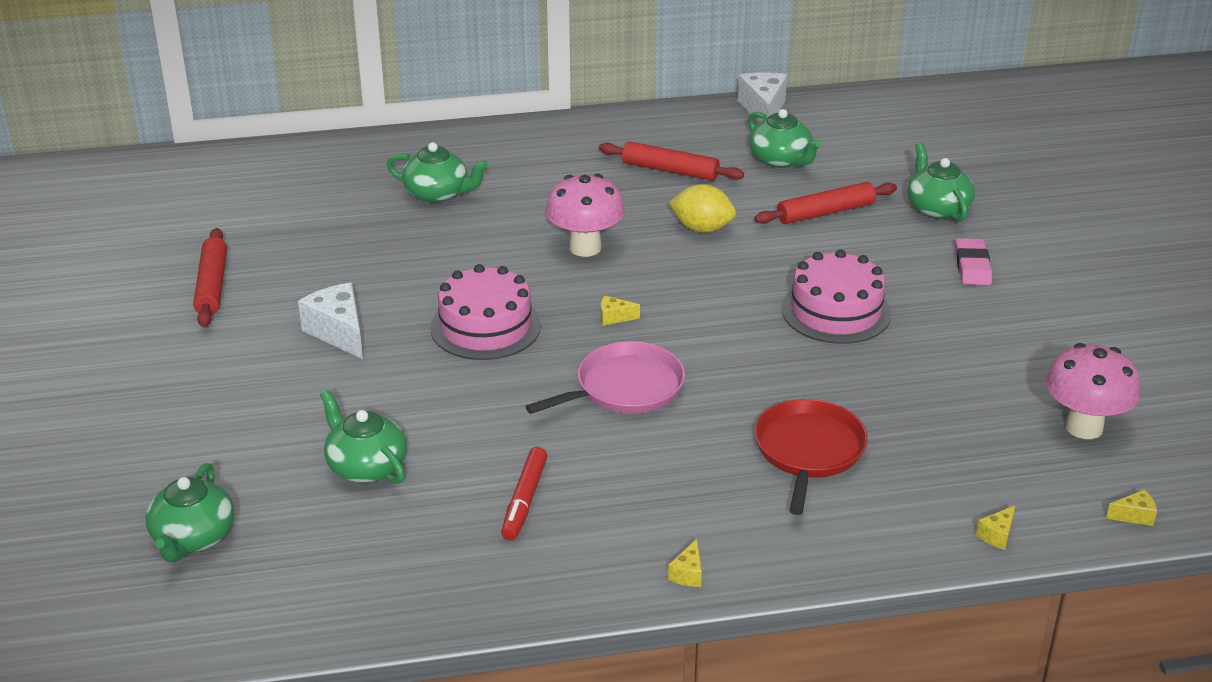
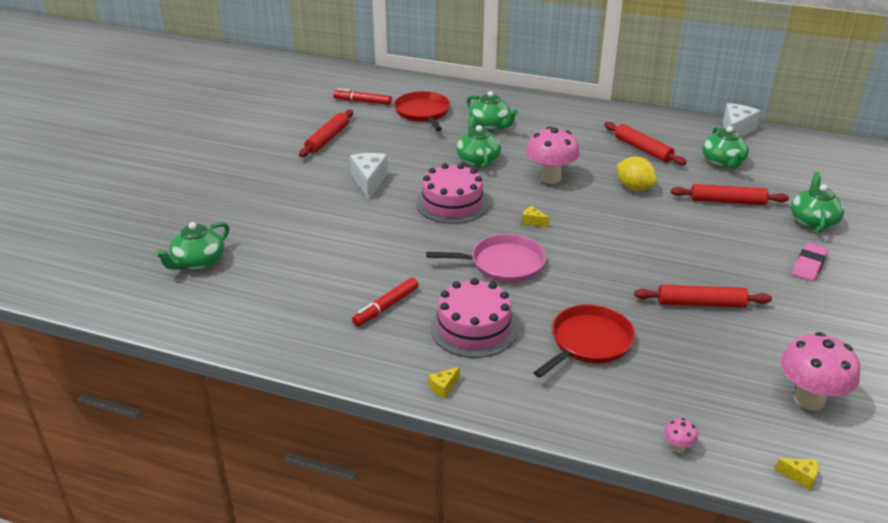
camera: 30 degrees right, 0 degrees up
(212, 209) = (363, 102): none -> red marker
(322, 202) = (423, 113): none -> red pan
(366, 466) = (318, 256): green teapot -> green teapot (478, 160)
(836, 311) = (683, 263): pink cake -> pink cake (474, 328)
(894, 356) = (701, 303): none -> red rolling pin
(997, 535) = (678, 447): yellow cheese -> pink mushroom

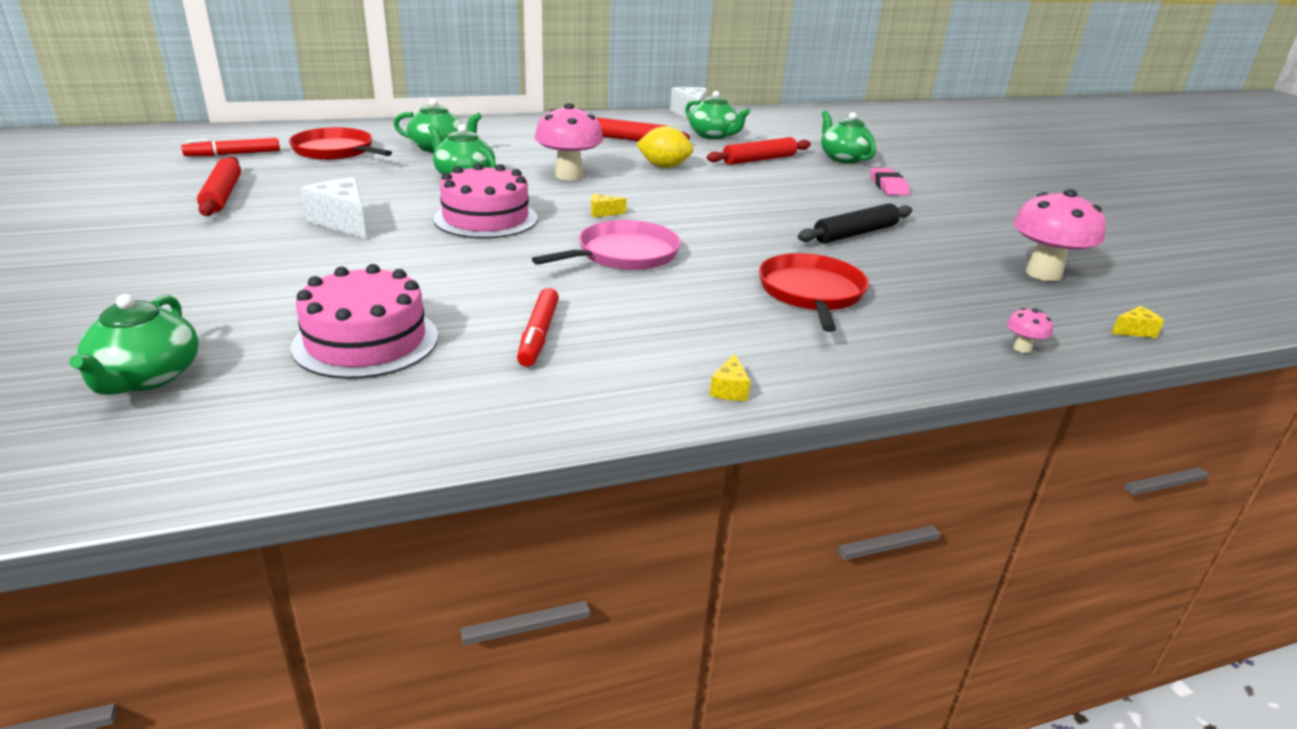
camera: 40 degrees left, 5 degrees down
(474, 328) = (677, 320): pink cake -> pink cake (366, 341)
(701, 303) = (855, 233): red rolling pin -> black rolling pin

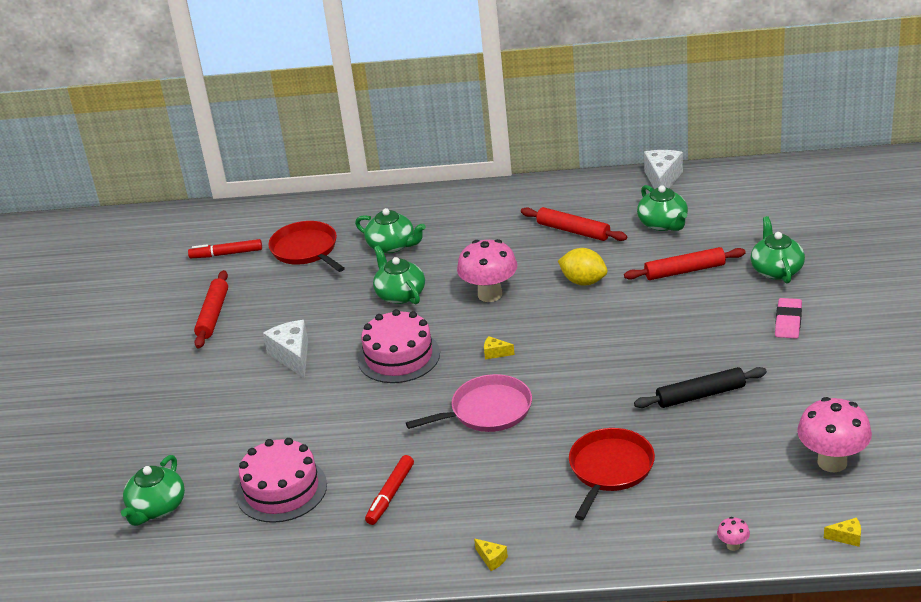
camera: 25 degrees right, 5 degrees up
(729, 390) = (492, 559): yellow cheese -> yellow cheese turned 75 degrees counterclockwise

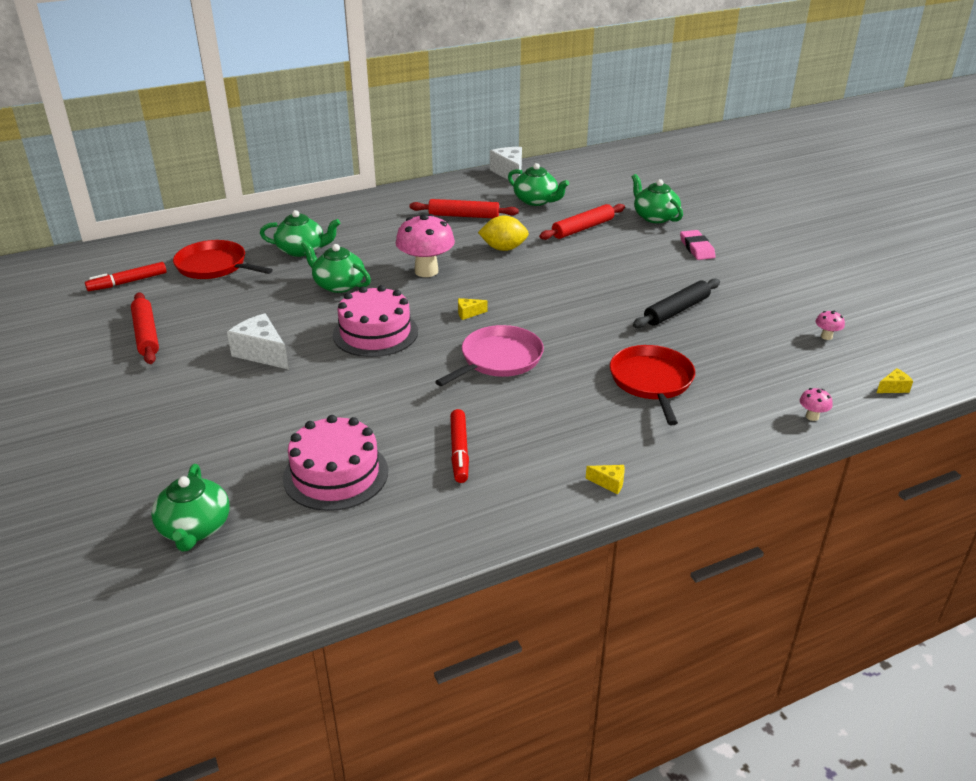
camera: 30 degrees left, 0 degrees up
(832, 462) = (826, 336): pink mushroom -> pink mushroom, size x0.43

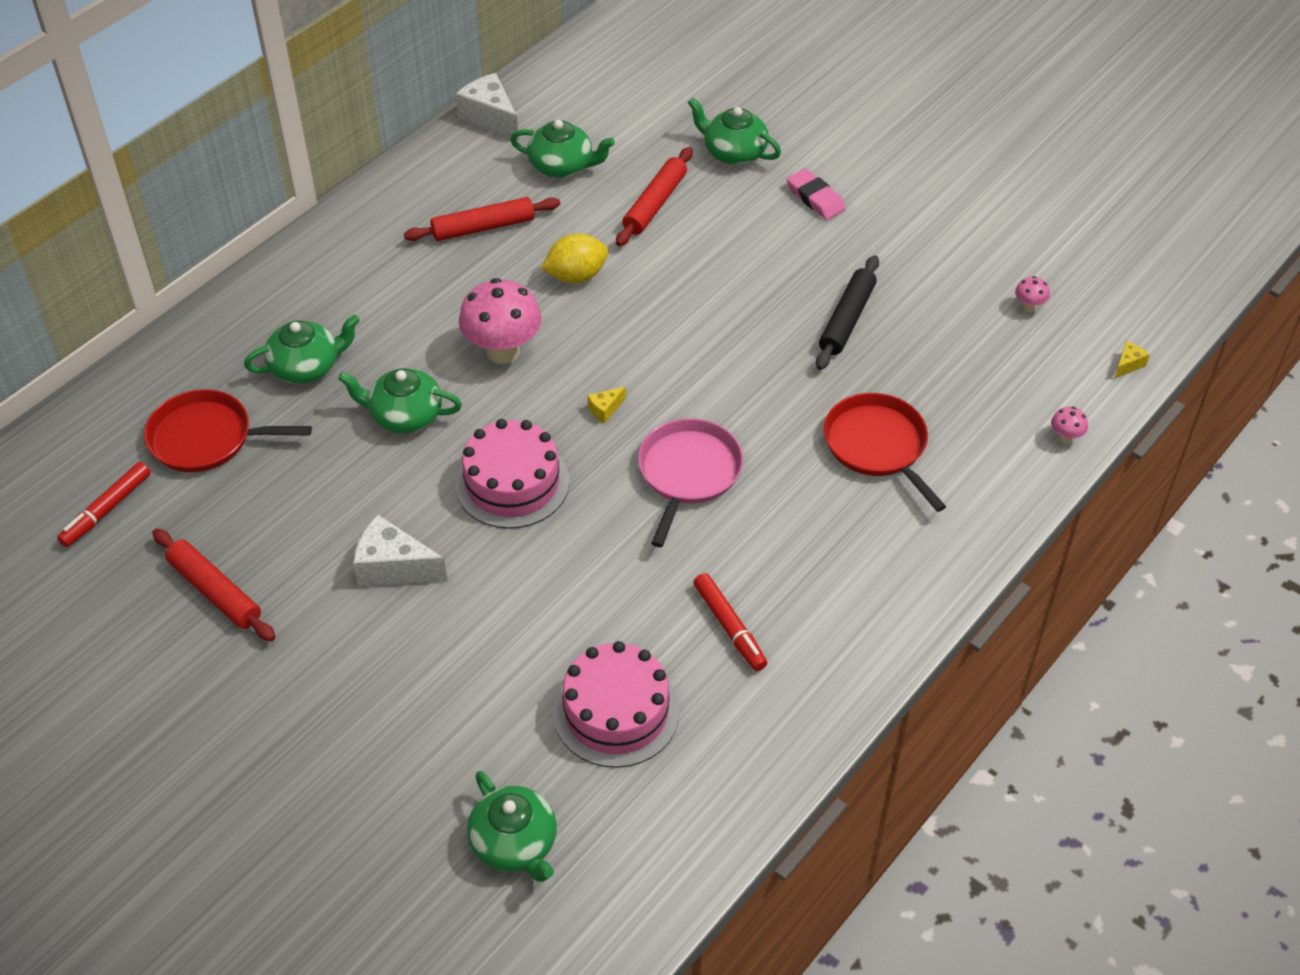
camera: 25 degrees left, 15 degrees up
(609, 483) = (909, 609): yellow cheese -> none

